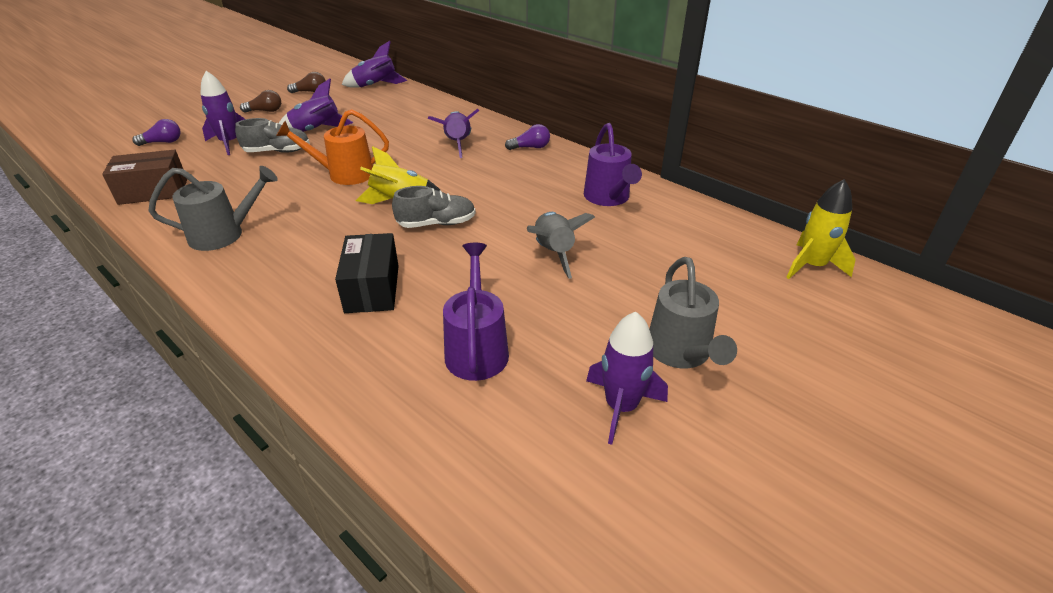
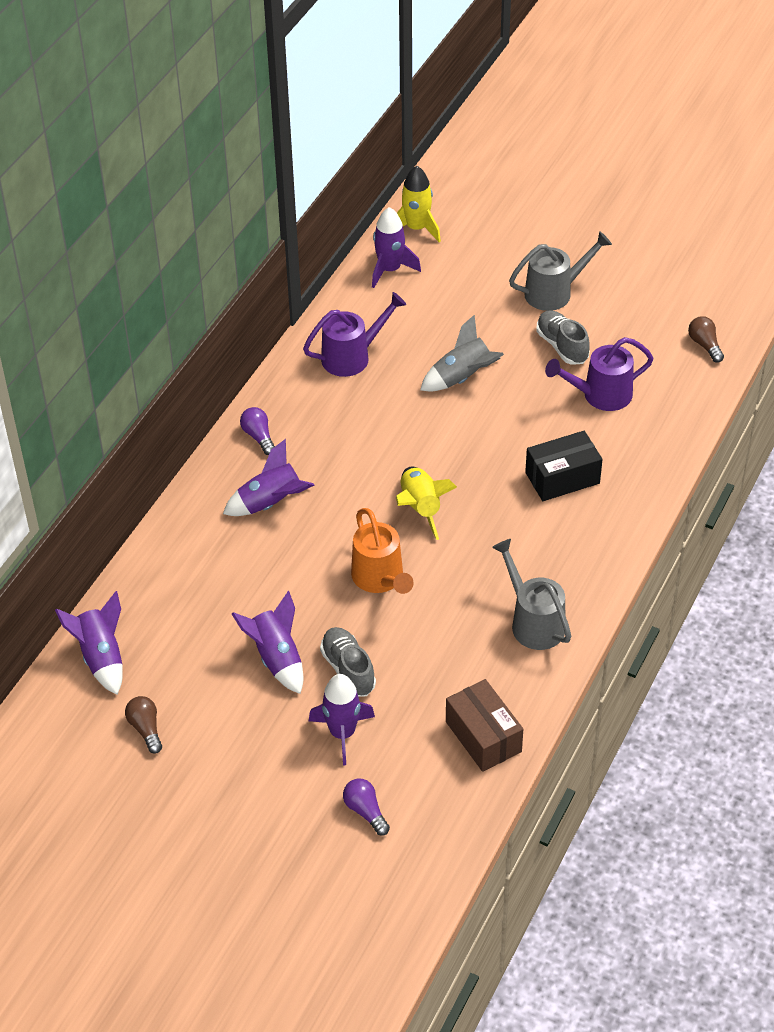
camera: 105 degrees left, 10 degrees up
(265, 111) = (232, 749): brown light bulb -> brown light bulb (705, 345)
(436, 224) = (448, 468): grey shoe -> grey shoe (562, 346)
(621, 407) = (618, 315): purple rocket -> purple rocket (390, 270)

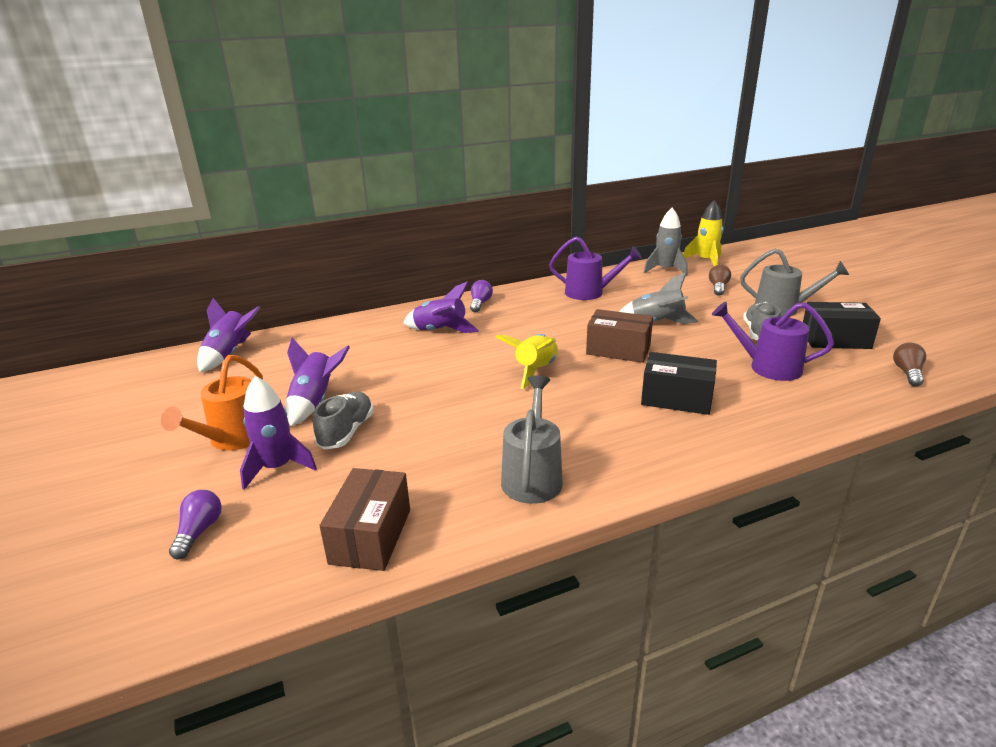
camera: 40 degrees right, 20 degrees down
(146, 729) = (182, 397): brown light bulb -> brown light bulb (718, 287)
(381, 579) = (450, 394): orange watering can -> orange watering can (233, 440)
(390, 270) = (665, 270): purple rocket -> grey rocket
(463, 439) = (618, 350): none -> brown box
(627, 323) = (835, 340): none -> black box

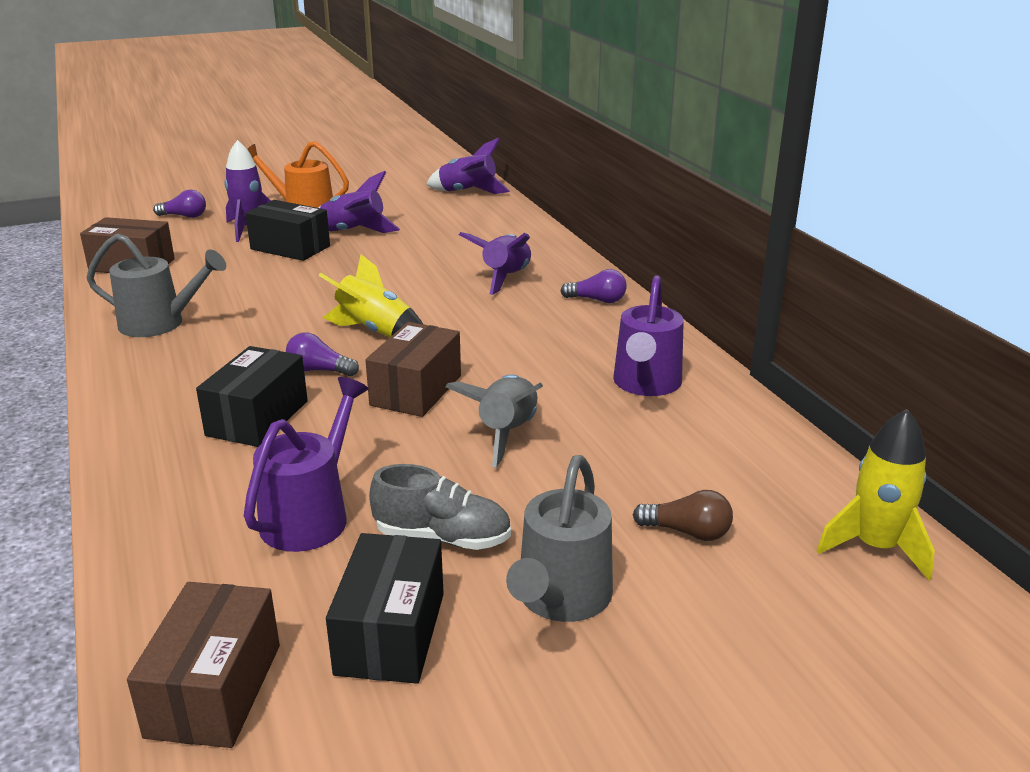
camera: 90 degrees right, 0 degrees up
(346, 432) = (290, 247): grey shoe -> black box
(601, 385) = (319, 370): none -> purple light bulb
(665, 270) = (790, 478): grey rocket -> none
(907, 373) = (215, 690): brown light bulb -> brown box

